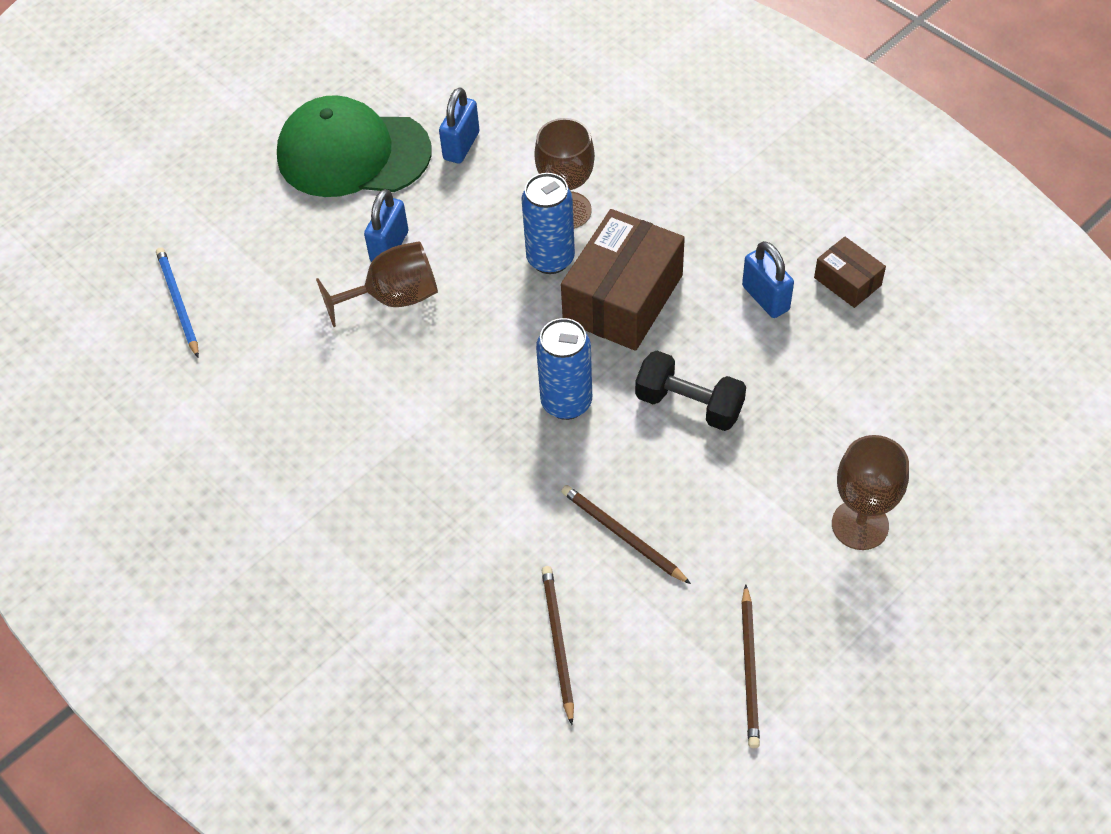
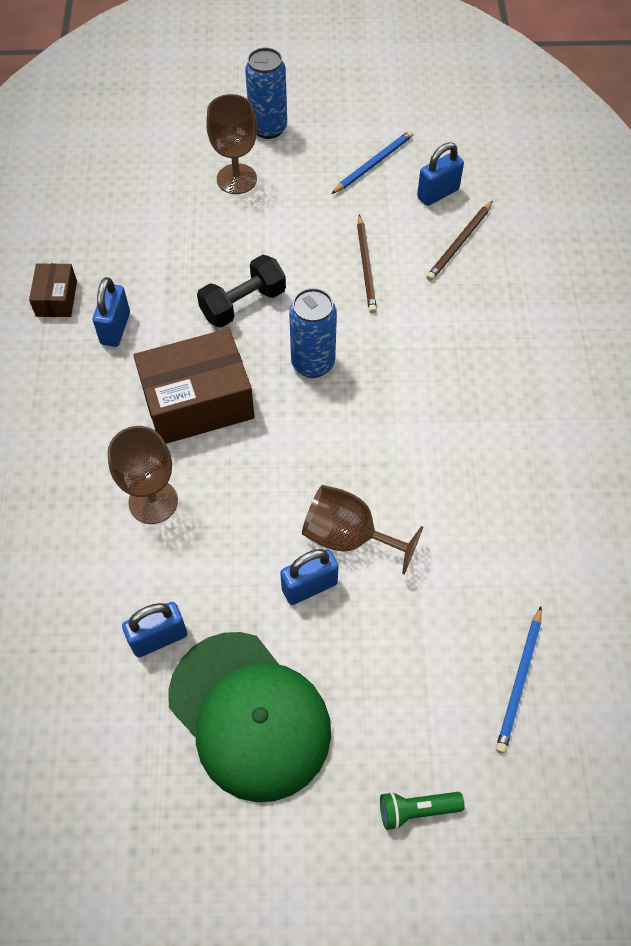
camera: 140 degrees left, 5 degrees up
(194, 187) = (416, 809): none -> green flashlight
(550, 259) = (209, 472): blue can -> blue can (268, 128)
(641, 689) = (438, 193): none -> blue padlock
(689, 404) = (243, 304): black dumbbell -> black dumbbell turned 75 degrees clockwise
(749, 669) = (373, 164): brown pencil -> blue pencil

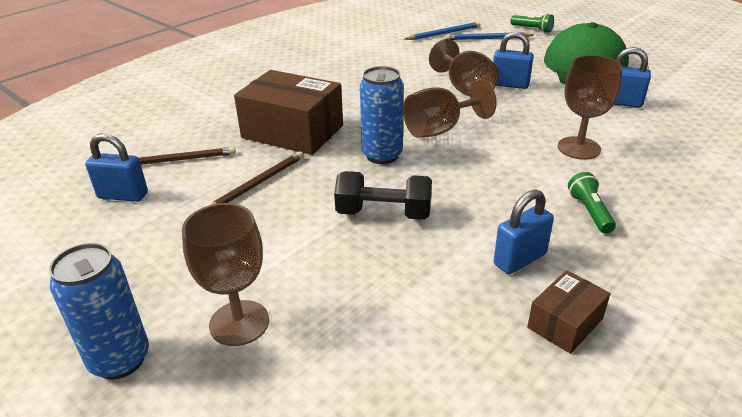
camera: 135 degrees left, 25 degrees down
(94, 413) = (589, 212): none -> green flashlight
(197, 402) = (493, 177): brown box -> brown box (292, 132)
(302, 437) = (440, 129): none -> brown goblet
(373, 164) = (113, 248): blue pencil -> blue pencil (487, 39)

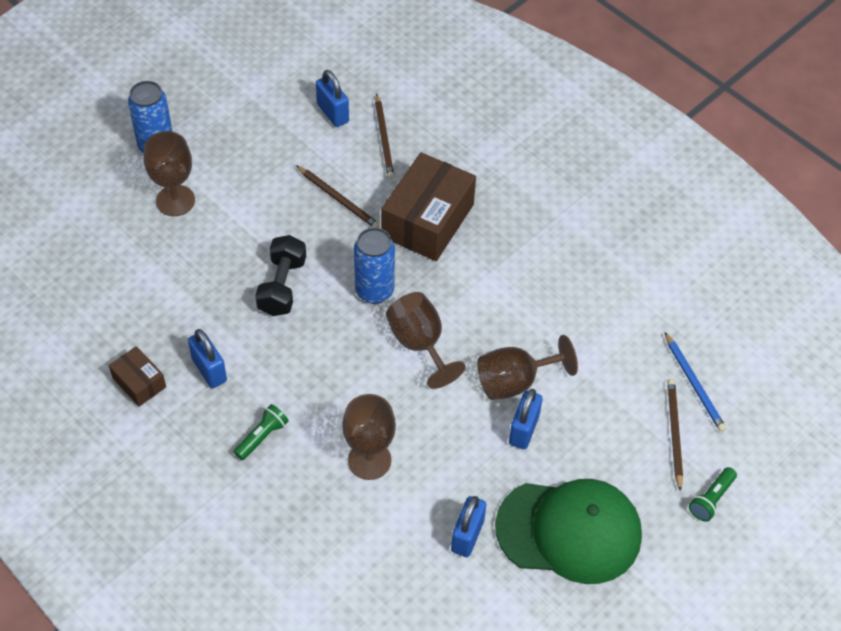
camera: 90 degrees right, 20 degrees up
(123, 195) = (333, 113): blue padlock -> blue padlock turned 45 degrees counterclockwise
(487, 39) = (674, 433): blue pencil -> brown pencil
(589, 212) = (262, 437): green flashlight -> green flashlight turned 45 degrees counterclockwise

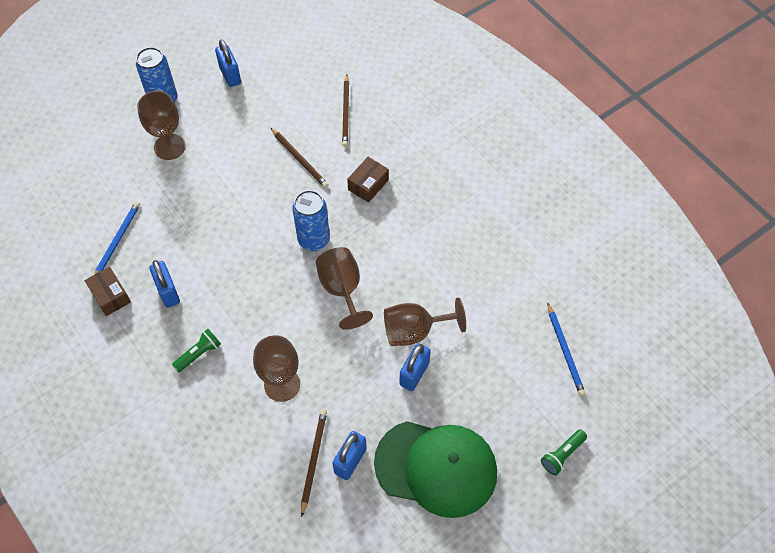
camera: 10 degrees right, 5 degrees up
(134, 317) = (117, 241): none -> blue pencil
(282, 286) = (240, 227): black dumbbell -> none
(333, 113) = (308, 87): blue padlock -> blue padlock (230, 75)
(427, 220) = (368, 185): brown box -> brown box, size x0.51
(674, 433) = (540, 392): brown pencil -> brown pencil (313, 460)

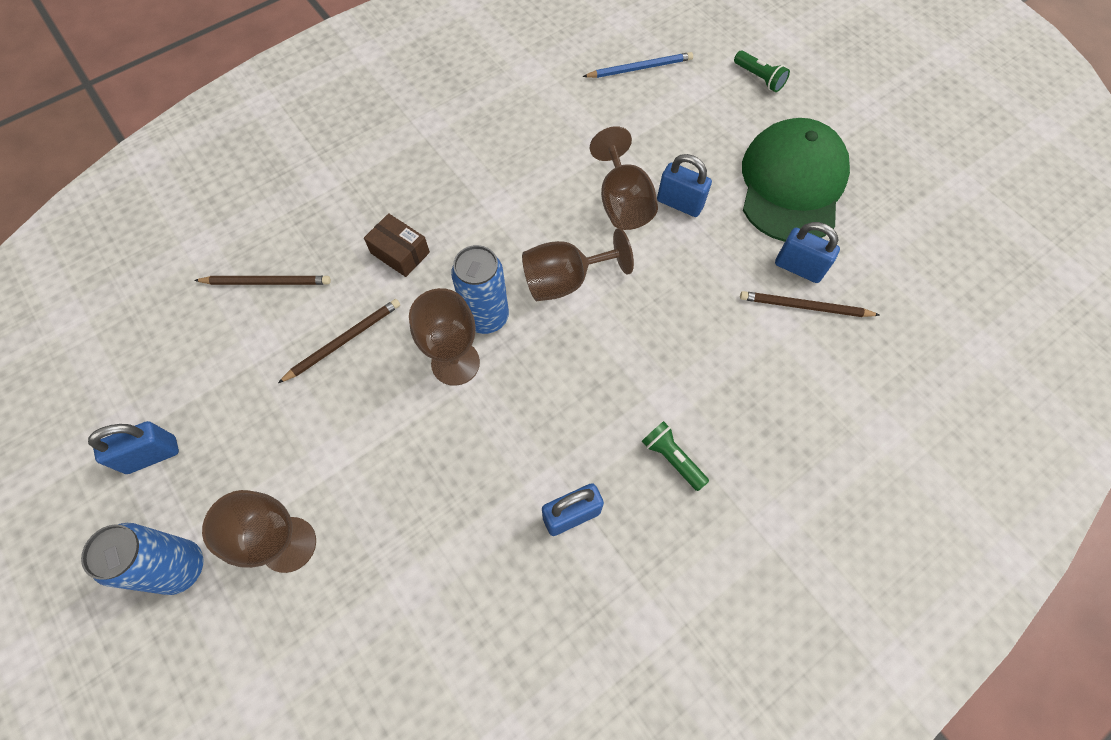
camera: 90 degrees left, 5 degrees up
(110, 296) = (579, 609): brown box -> none
(117, 241) = (474, 613): blue pencil -> none
(282, 384) = (708, 347): brown goblet -> brown goblet (455, 363)

